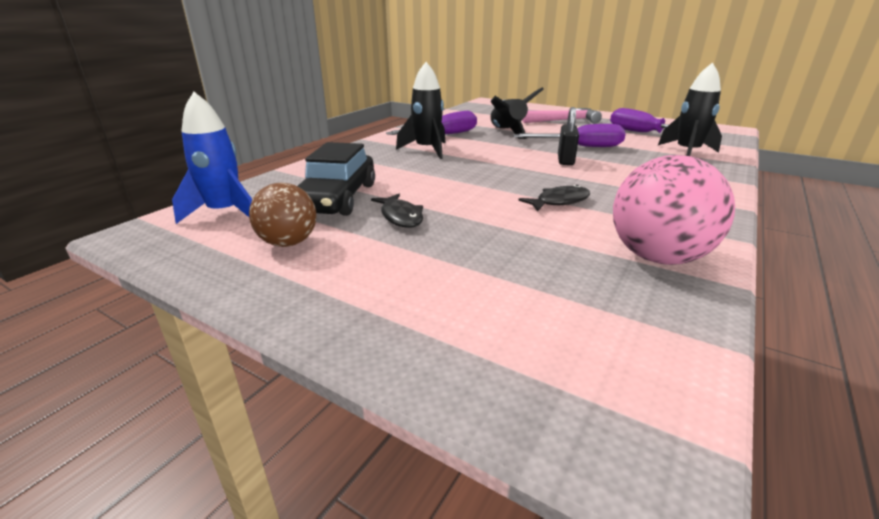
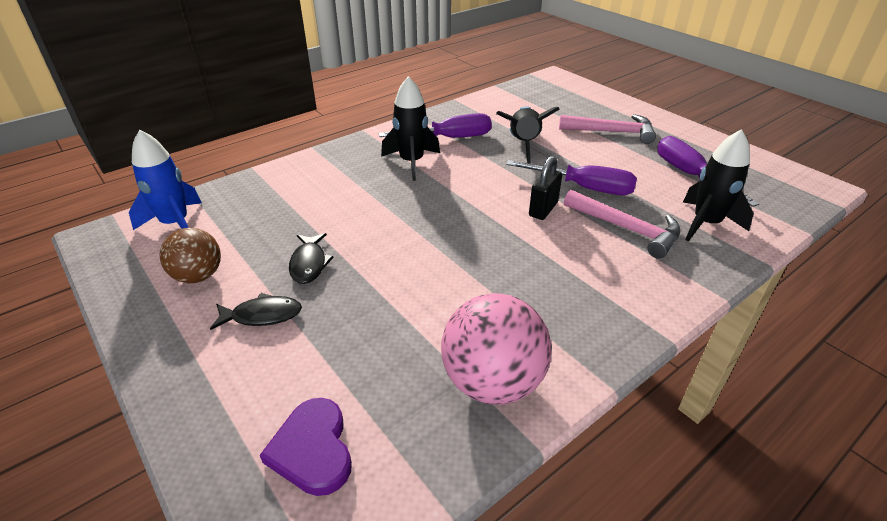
camera: 20 degrees right, 10 degrees up
(337, 198) = (275, 223): black car -> none
(555, 339) = (312, 449): none -> purple heart
(559, 201) = (473, 277): black fish -> black fish (262, 315)
(639, 162) = (627, 229): none -> pink hammer

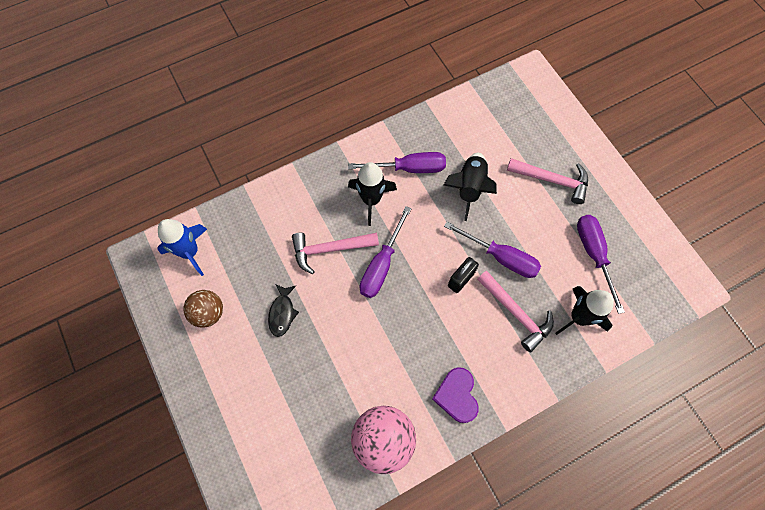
camera: 10 degrees right, 30 degrees up
(262, 315) = (250, 359): black fish -> none
(312, 449) = (275, 468): purple heart -> purple heart (457, 395)
(367, 203) = (329, 249): none -> pink hammer
(438, 208) = (382, 265): none -> purple screwdriver

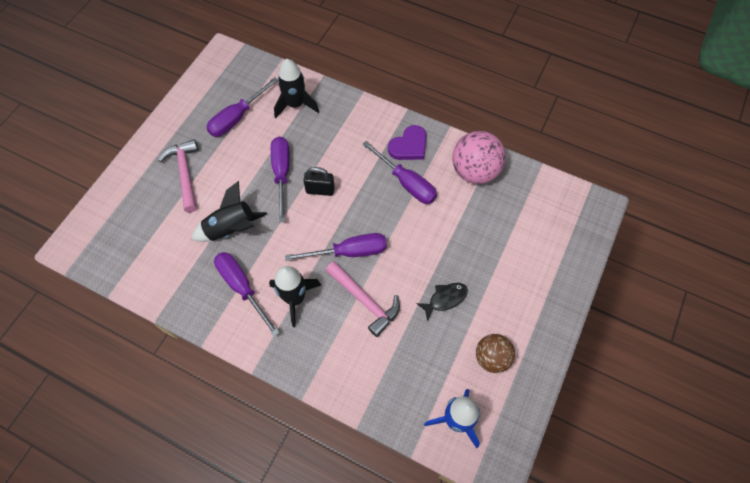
camera: 125 degrees left, 5 degrees down
(416, 362) = (406, 183): none -> purple screwdriver
(516, 313) = (321, 142): pink hammer -> none

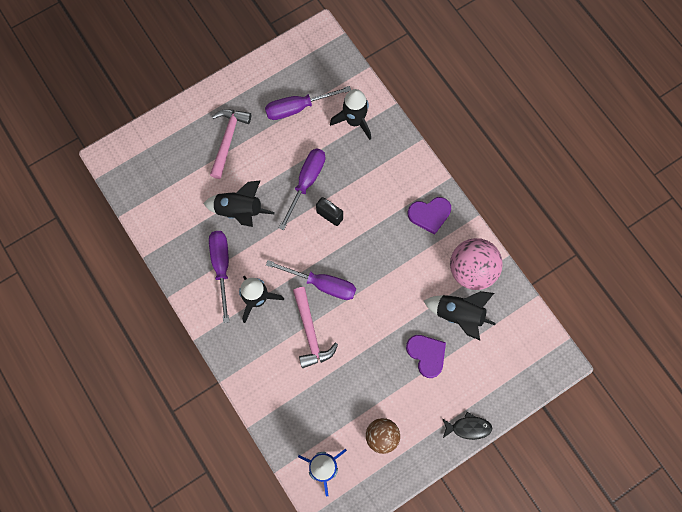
camera: 30 degrees right, 10 degrees up
(406, 183) = (406, 248): purple screwdriver -> none
(445, 299) = (375, 368): black fish -> black fish (468, 427)
(483, 262) = (426, 355): none -> purple heart
(488, 213) = (458, 315): none -> black rocket

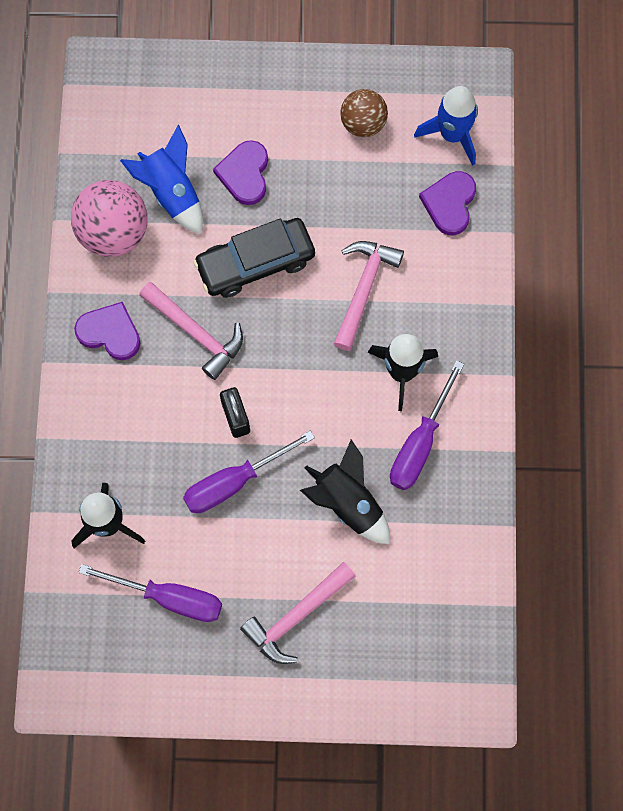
camera: 145 degrees left, 0 degrees up
(296, 420) = (449, 203): none -> purple heart
(322, 284) = (308, 337): purple screwdriver -> none
(381, 306) = (255, 262): none -> black car
(384, 245) = (196, 333): none -> pink hammer
(458, 315) = (171, 192): black rocket -> blue rocket
(468, 427) = (258, 69): black fish -> none

